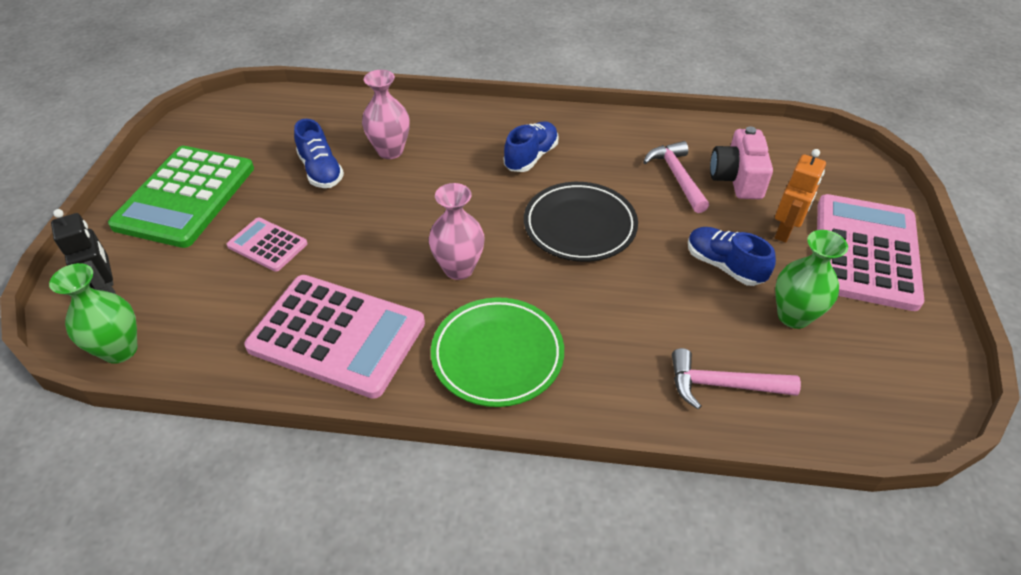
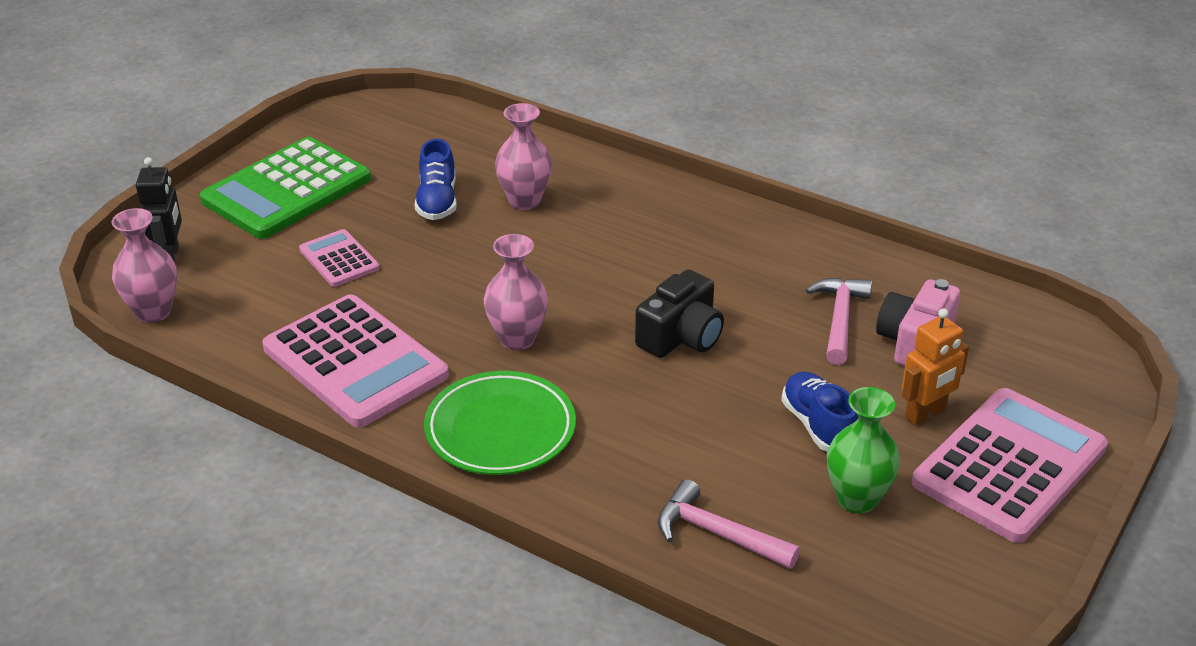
camera: 25 degrees right, 10 degrees down
(120, 350) = (153, 312): green vase -> pink vase
(531, 157) = (679, 250): blue shoe -> none
(580, 226) = (681, 337): black plate -> black camera

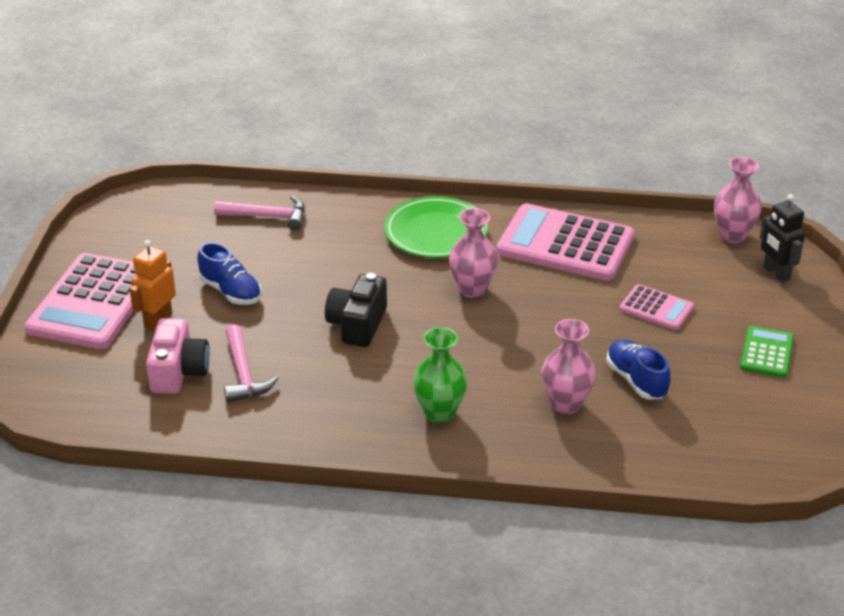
camera: 155 degrees right, 0 degrees up
(286, 190) = (766, 352): green calculator -> green calculator, size x0.50
(857, 499) = (190, 256): green vase -> green vase (440, 413)

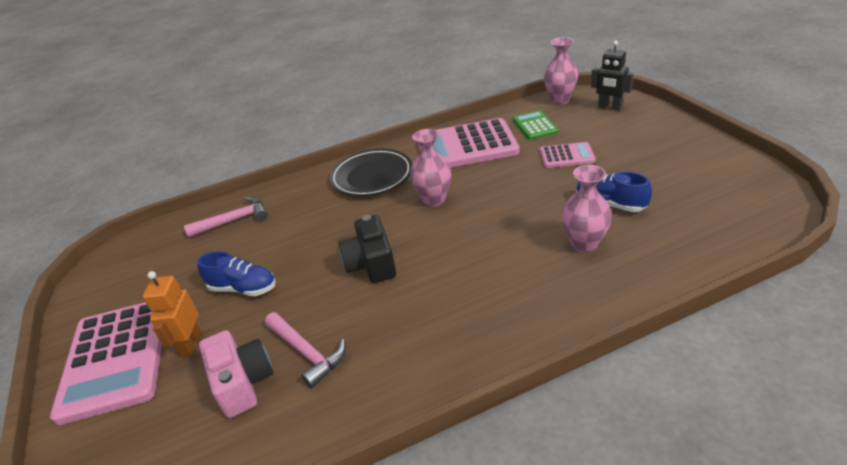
camera: 25 degrees left, 0 degrees up
(435, 233) = (372, 177): green plate -> black plate
(440, 413) = (501, 299): green vase -> none
(766, 352) = (663, 150): green calculator -> green calculator (534, 126)

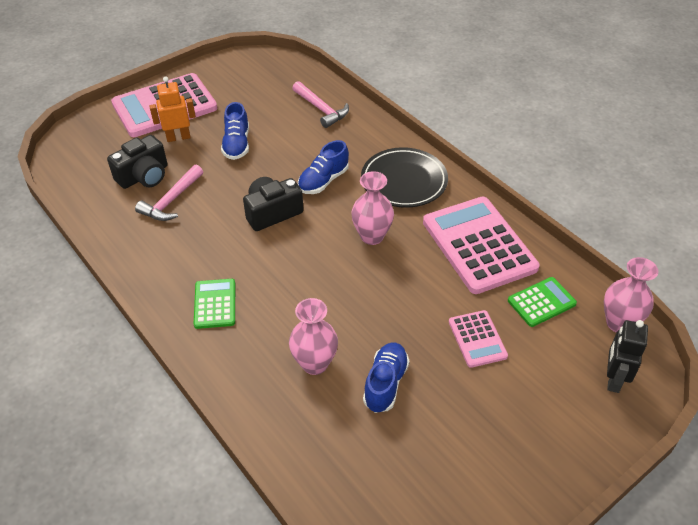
camera: 70 degrees right, 10 degrees up
(243, 383) = (144, 176): pink camera -> black camera
(343, 225) = (323, 181): none -> blue shoe
(492, 314) = (215, 304): none -> green calculator

